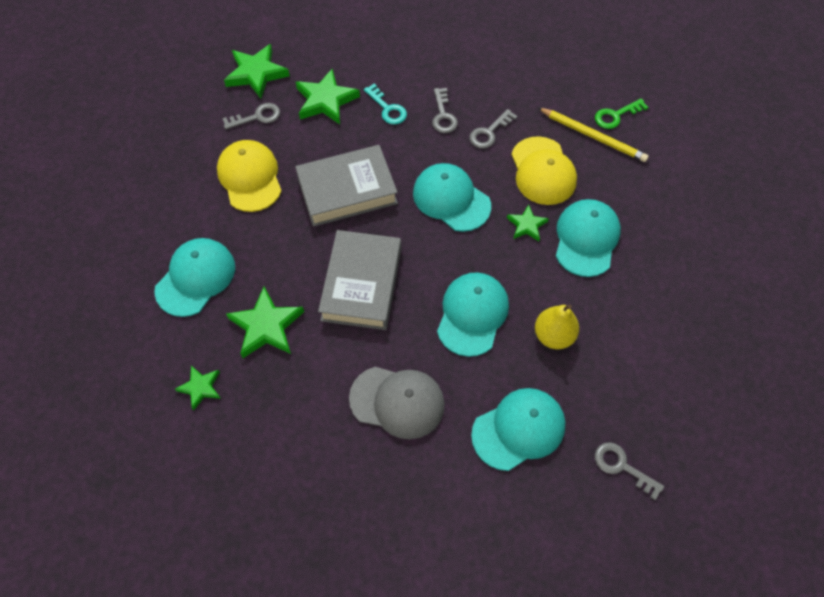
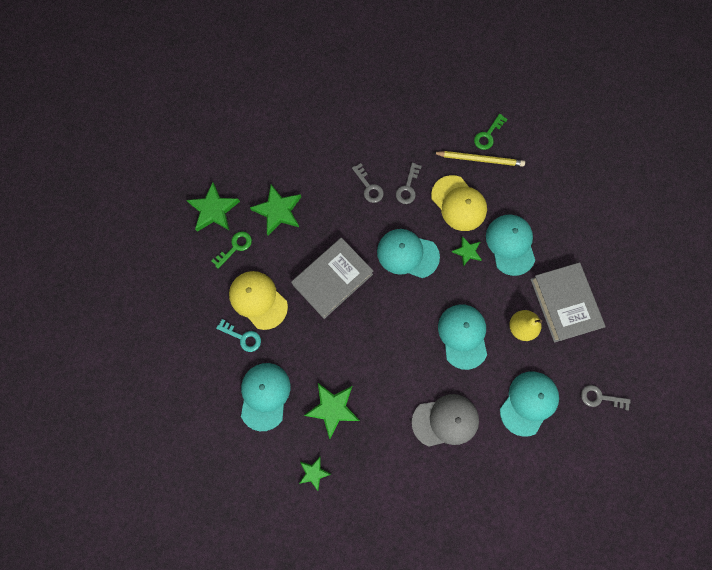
camera: 25 degrees left, 15 degrees up
(257, 117) = (235, 247): grey key -> green key
(362, 284) = (380, 347): grey book -> grey book (564, 303)
(387, 108) = (326, 198): turquoise key -> turquoise key (242, 337)

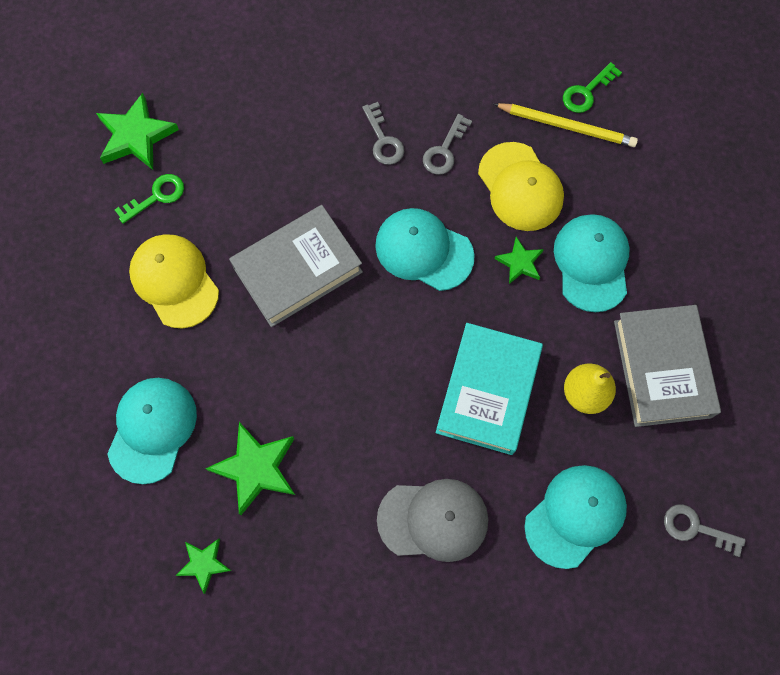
camera: 10 degrees right, 5 degrees down
(242, 337) = (138, 333): turquoise key -> none
(278, 211) = (235, 153): green star -> none
(463, 336) = (488, 391): turquoise cap -> turquoise book

